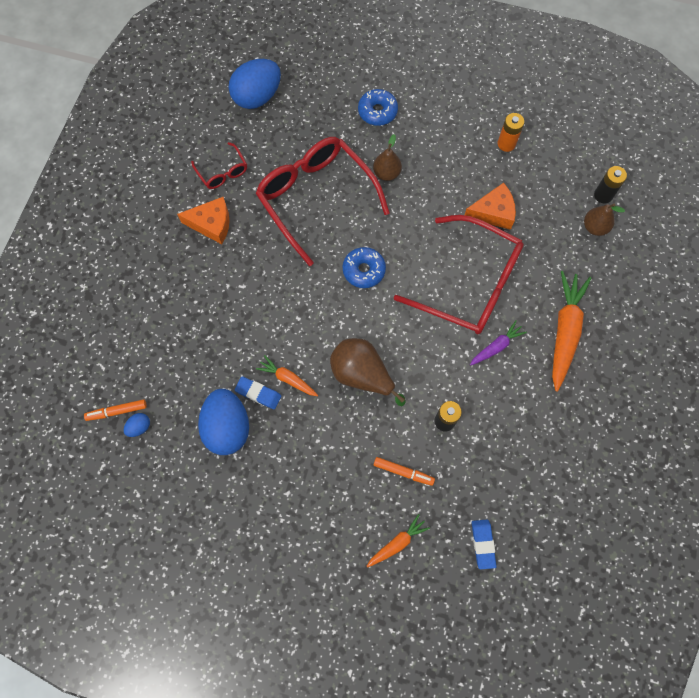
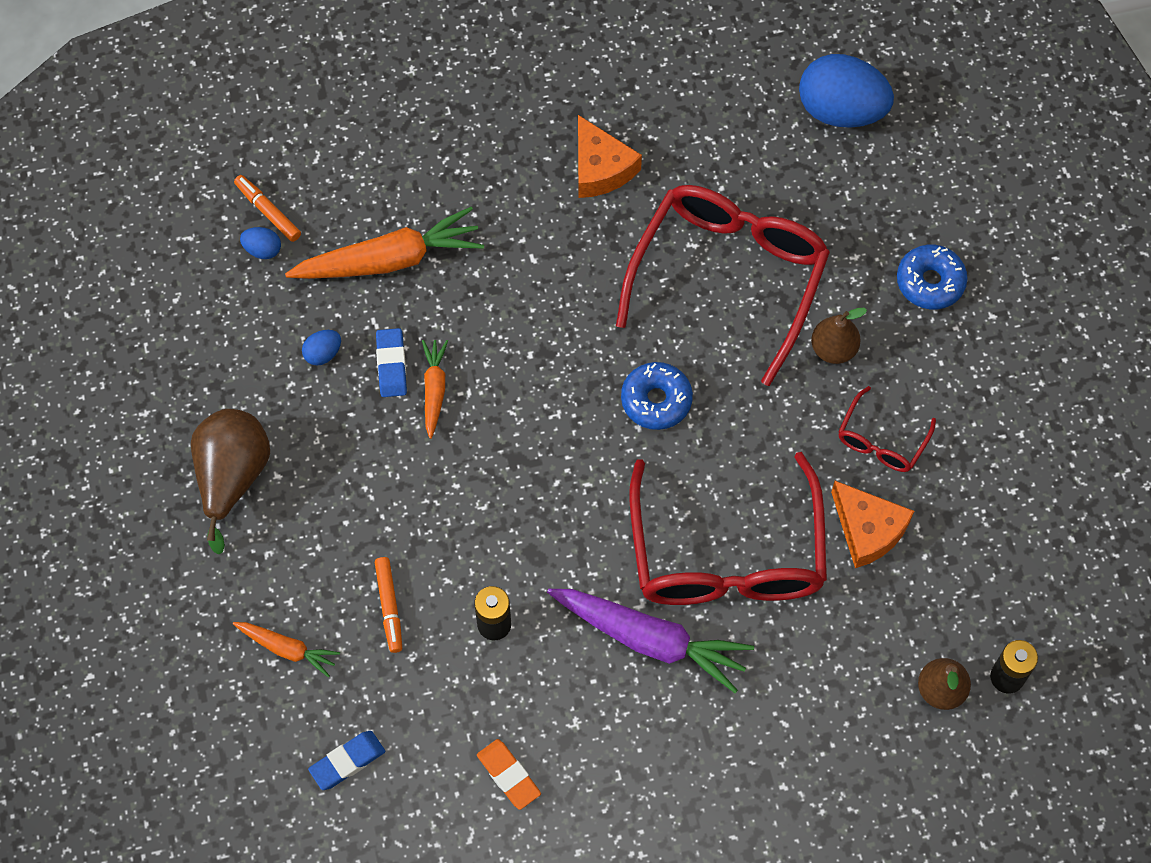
camera: 60 degrees right, 5 degrees down
(222, 172) = (689, 136): red glasses -> red glasses (881, 440)
(227, 427) = (323, 353): blue egg -> blue egg, size x0.43
(362, 375) = (497, 481): brown pear -> brown pear (232, 477)
(496, 346) = (650, 640): purple carrot -> purple carrot, size x1.89
(506, 144) = (1001, 491): orange battery -> none
(535, 460) = (508, 775): none -> orange eraser
(565, 331) = (734, 725): orange carrot -> orange carrot (389, 260)

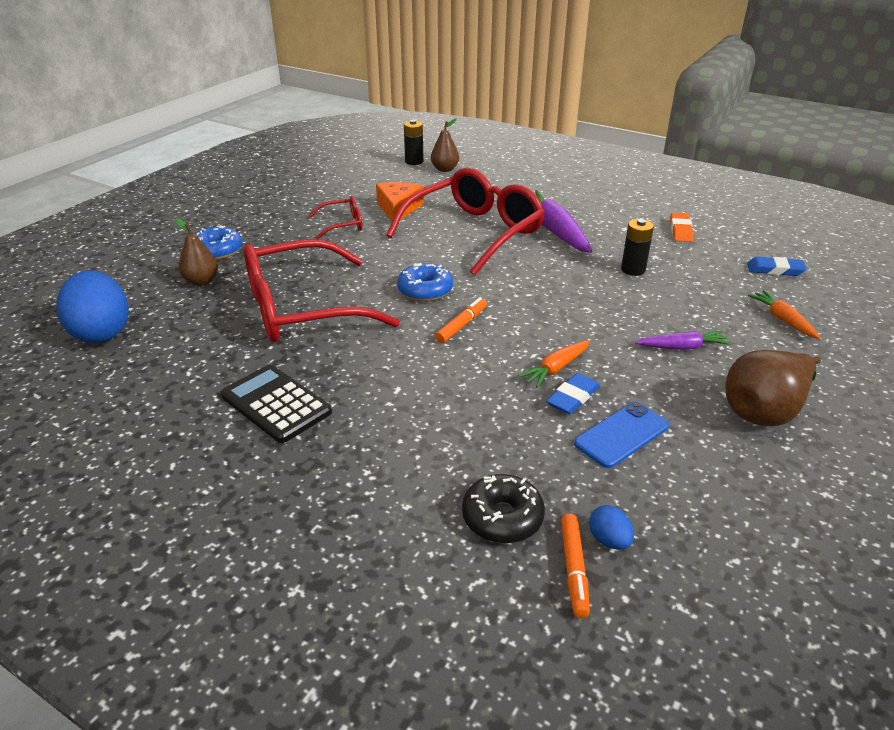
camera: 135 degrees left, 30 degrees down
(323, 353) = (621, 435): blue egg -> blue phone
(342, 211) = (502, 517): none -> black donut
(351, 515) = (682, 347): none -> purple carrot
(389, 260) = (501, 456): orange carrot -> none
(389, 607) = (693, 303): orange marker -> orange marker (461, 325)
(600, 168) = (276, 404): orange cheese -> black calculator
(833, 349) = (305, 257): brown pear -> brown pear (201, 281)

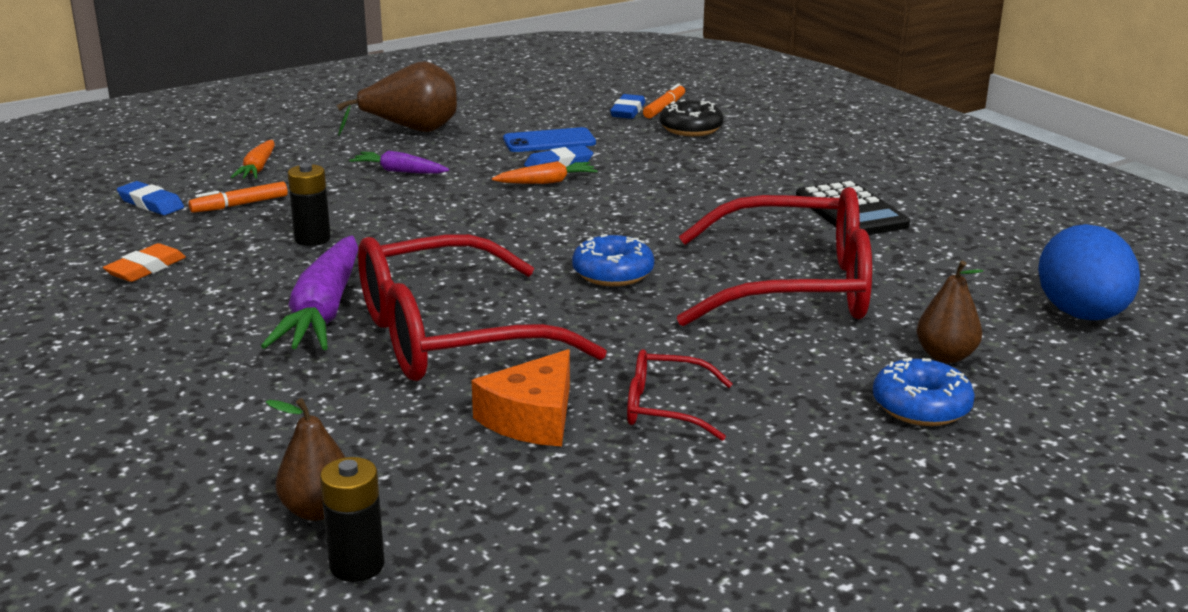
camera: 155 degrees left, 10 degrees down
(461, 325) = (603, 231): orange marker -> orange marker (239, 205)
(609, 540) = (627, 111): blue egg -> blue eraser

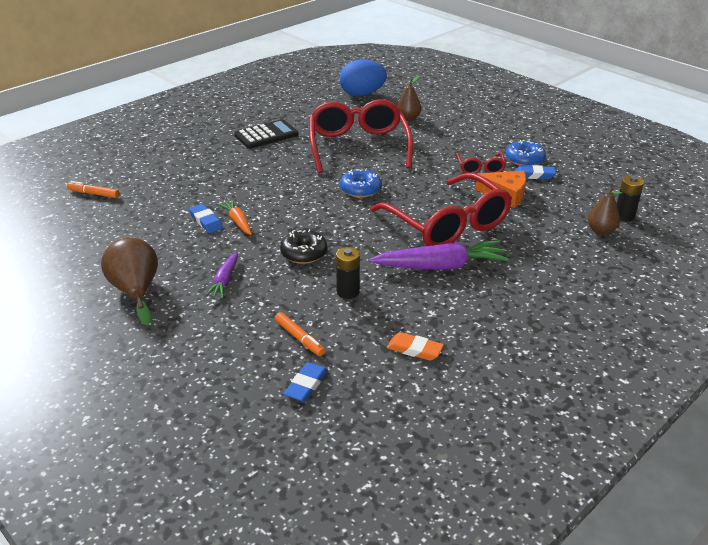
camera: 100 degrees left, 10 degrees up
(257, 168) = (225, 349): orange carrot -> none
(549, 141) = (161, 229): blue phone -> none
(627, 111) = (99, 206): blue eraser -> blue eraser (534, 175)
(691, 129) = (138, 182): black donut -> black donut (304, 253)
(921, 407) = (449, 123): blue donut -> blue donut (524, 160)

